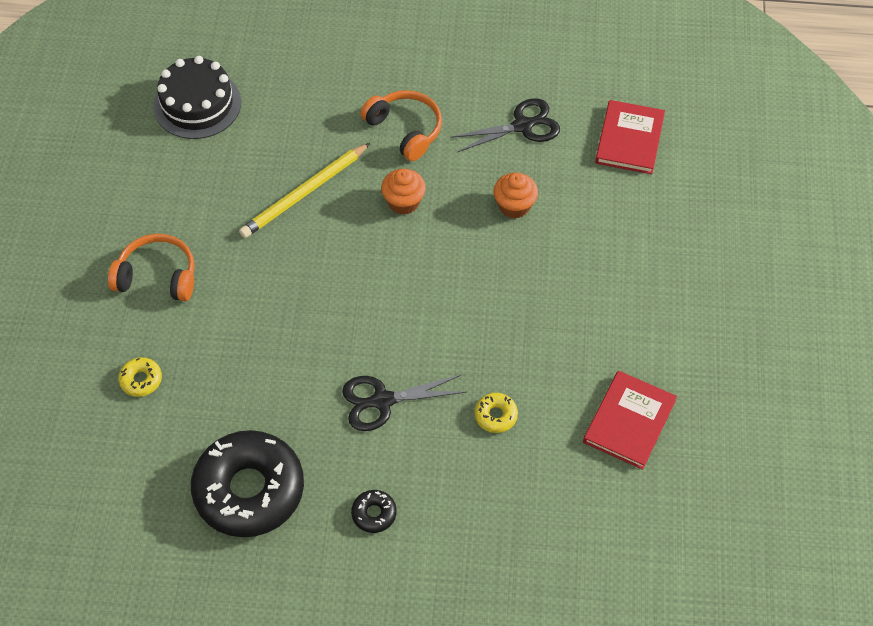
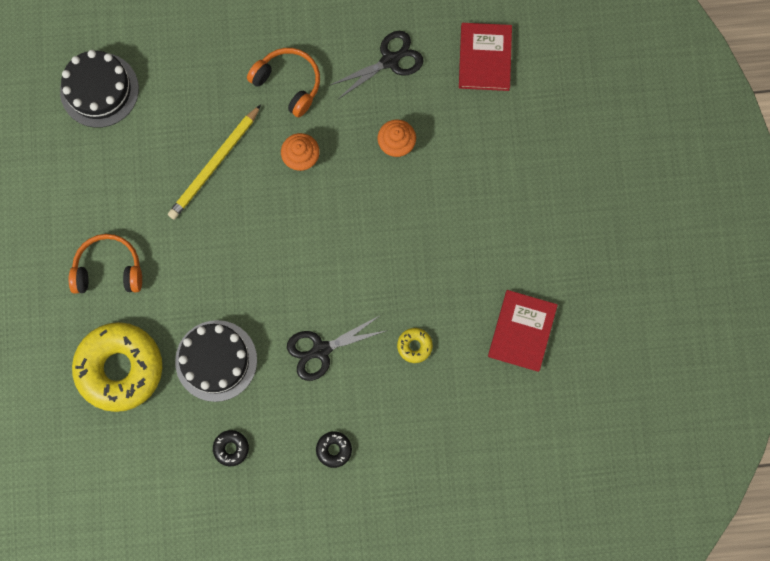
camera: 10 degrees left, 20 degrees up
(141, 380) = (120, 368): yellow donut -> yellow donut, size x2.49
(249, 490) = (231, 448): black donut -> black donut, size x0.40
(255, 391) = (216, 360): none -> black cake

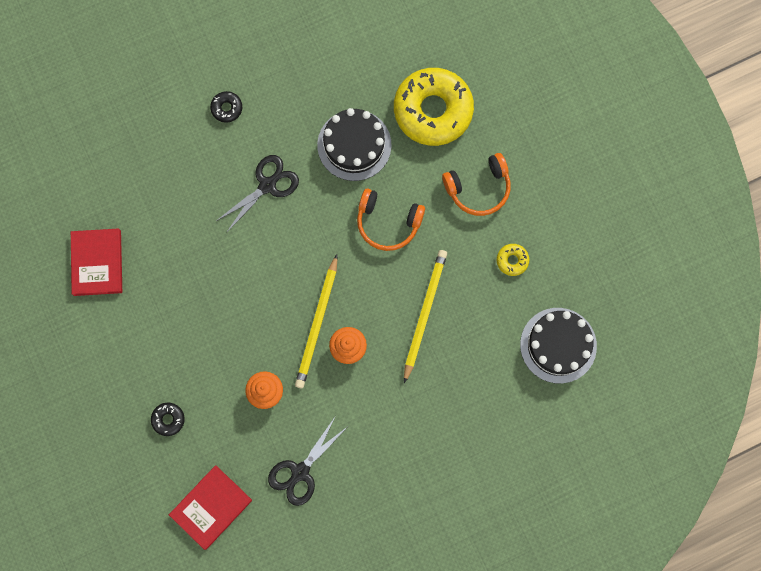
camera: 160 degrees right, 0 degrees up
(231, 448) = (313, 79): black donut -> black donut (168, 419)
(288, 83) = (387, 414): orange headphones -> orange headphones (388, 222)
(322, 191) = (317, 324): none -> yellow pencil
(414, 346) = (187, 217): yellow donut -> yellow donut (512, 260)
(485, 58) = (211, 507): red book -> red book turned 60 degrees clockwise

